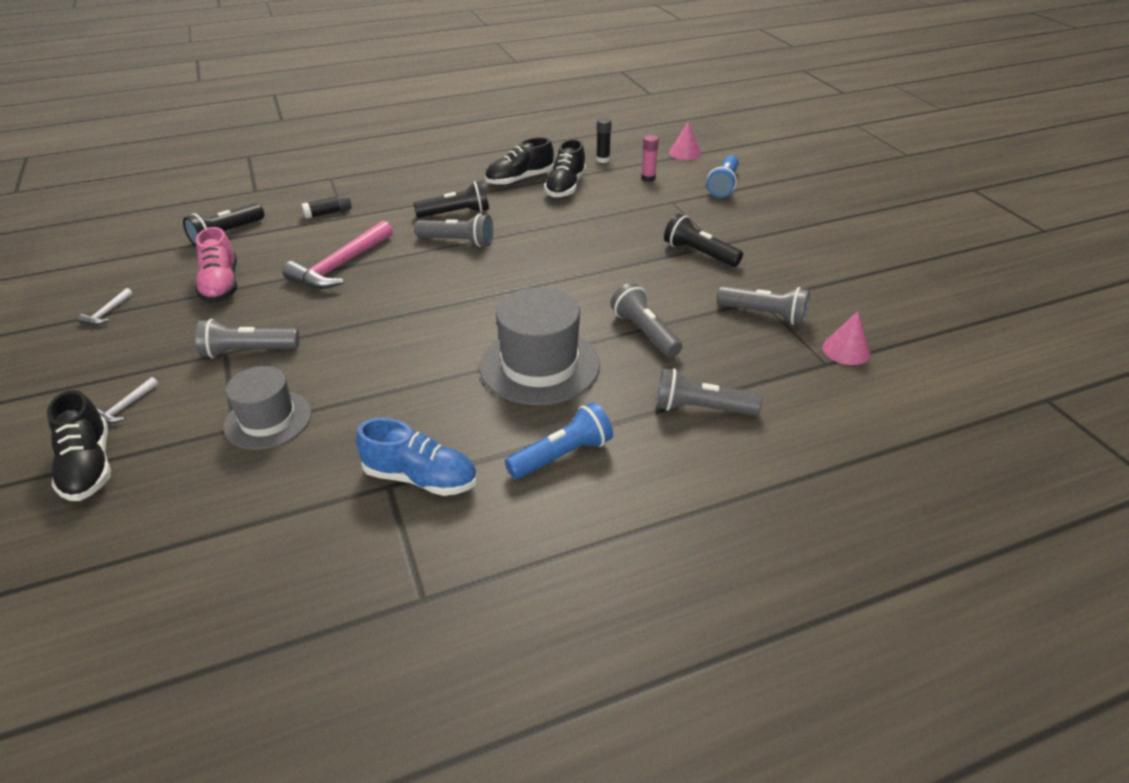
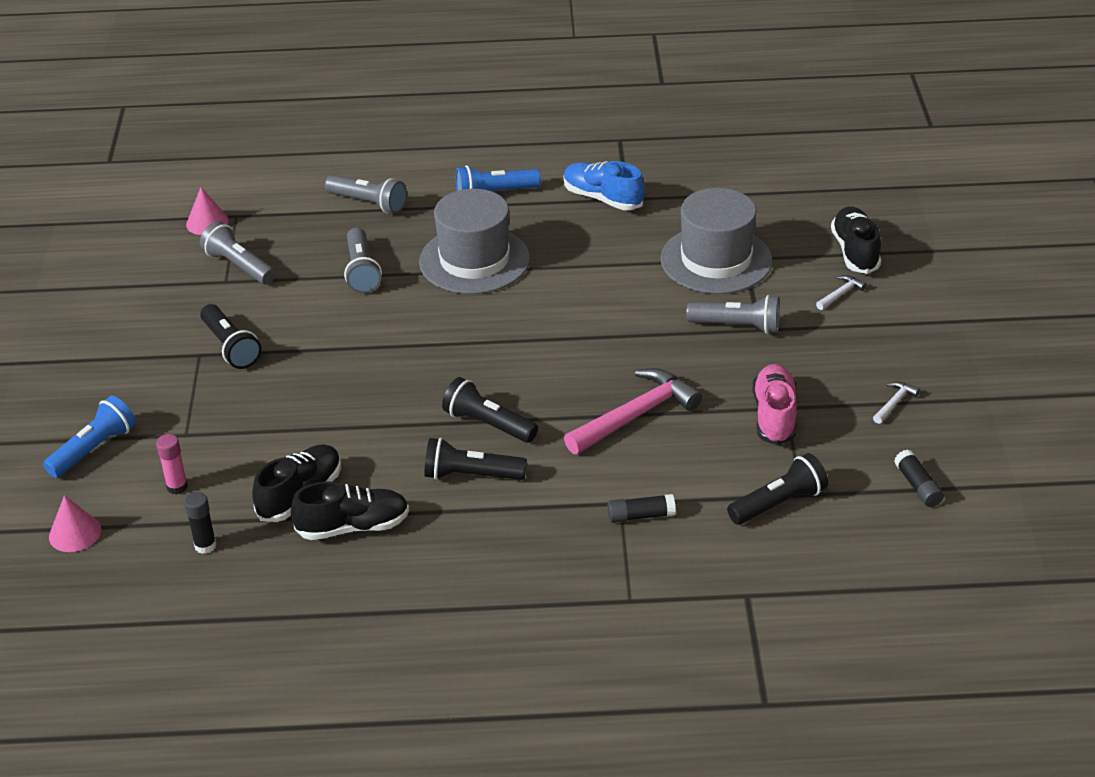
camera: 160 degrees left, 0 degrees up
(112, 260) = (917, 486): none -> black glue stick
(268, 420) = (716, 260): grey hat -> grey hat, size x1.53
(458, 242) = (488, 424): grey flashlight -> black flashlight

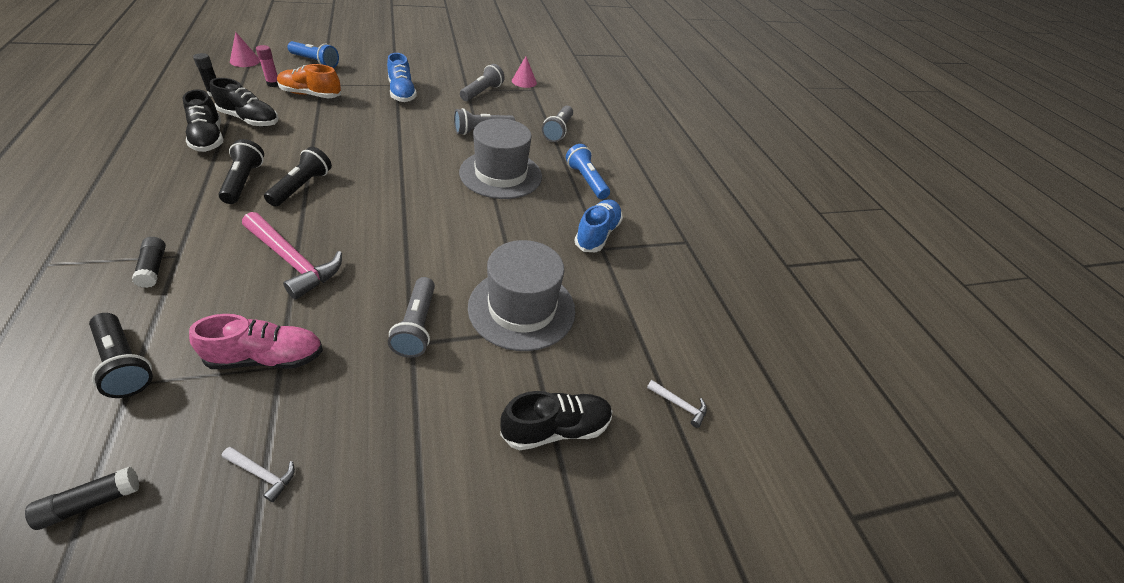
camera: 70 degrees right, 5 degrees up
(223, 442) = (311, 95): none -> orange shoe
(231, 347) = (402, 93): black flashlight -> blue shoe
(840, 294) = (474, 415): white hammer -> white hammer (679, 405)

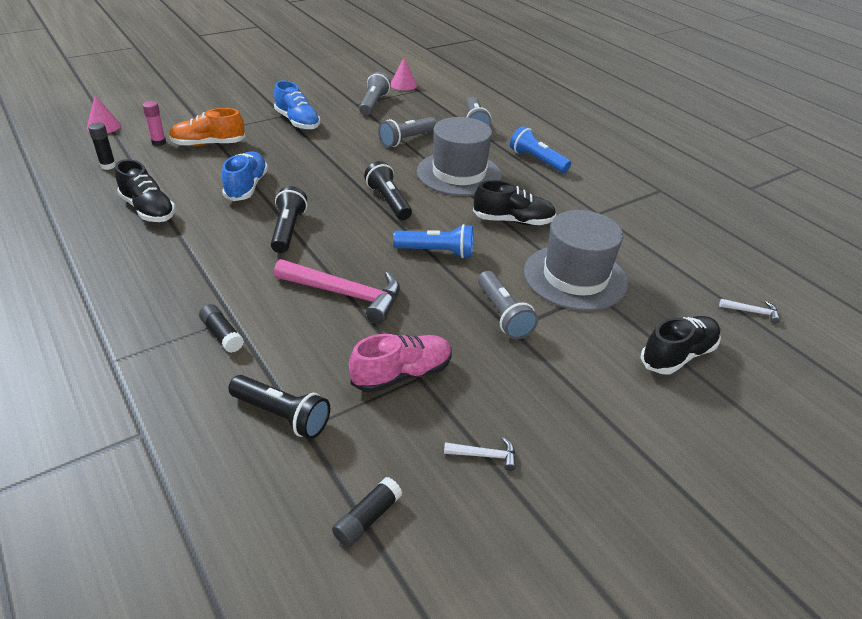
camera: 15 degrees left, 5 degrees down
(244, 181) = (227, 239): black flashlight -> black flashlight (388, 201)
(250, 120) = (172, 182): black shoe -> black shoe (513, 221)
(315, 62) = (180, 111): blue flashlight -> blue flashlight (437, 252)
(597, 234) = (584, 203): blue shoe -> blue shoe (247, 186)

